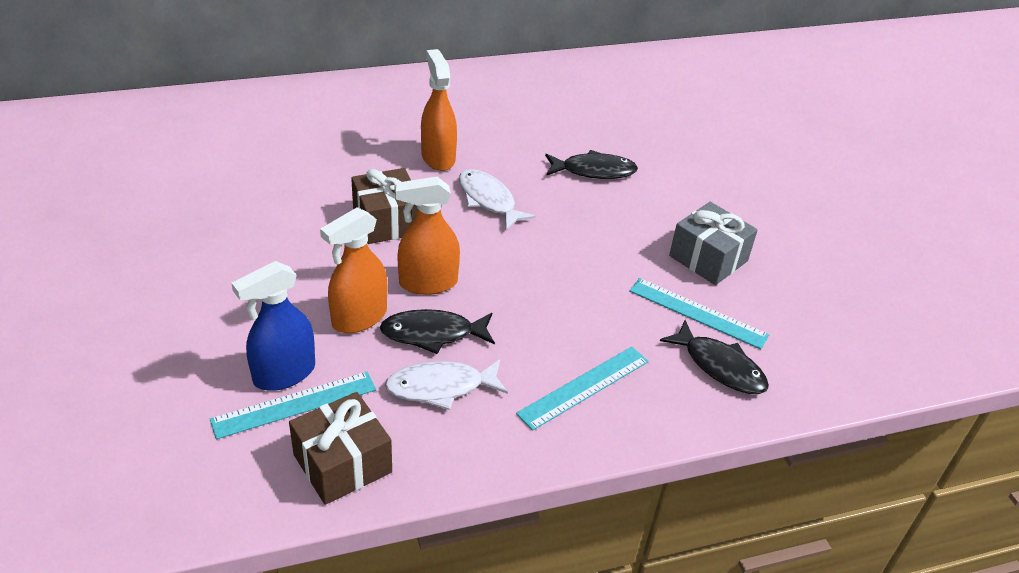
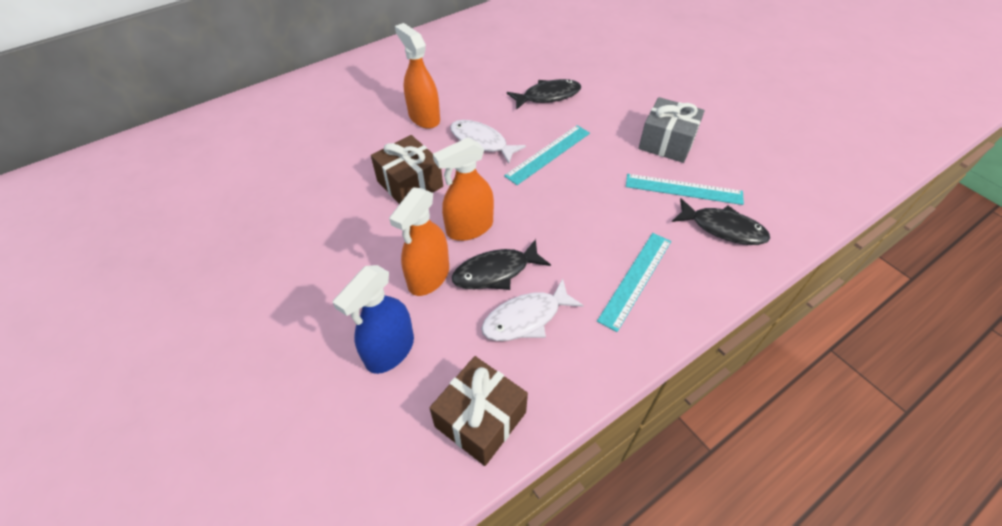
camera: 15 degrees left, 10 degrees up
(294, 404) = (412, 377): turquoise ruler -> turquoise ruler (548, 154)

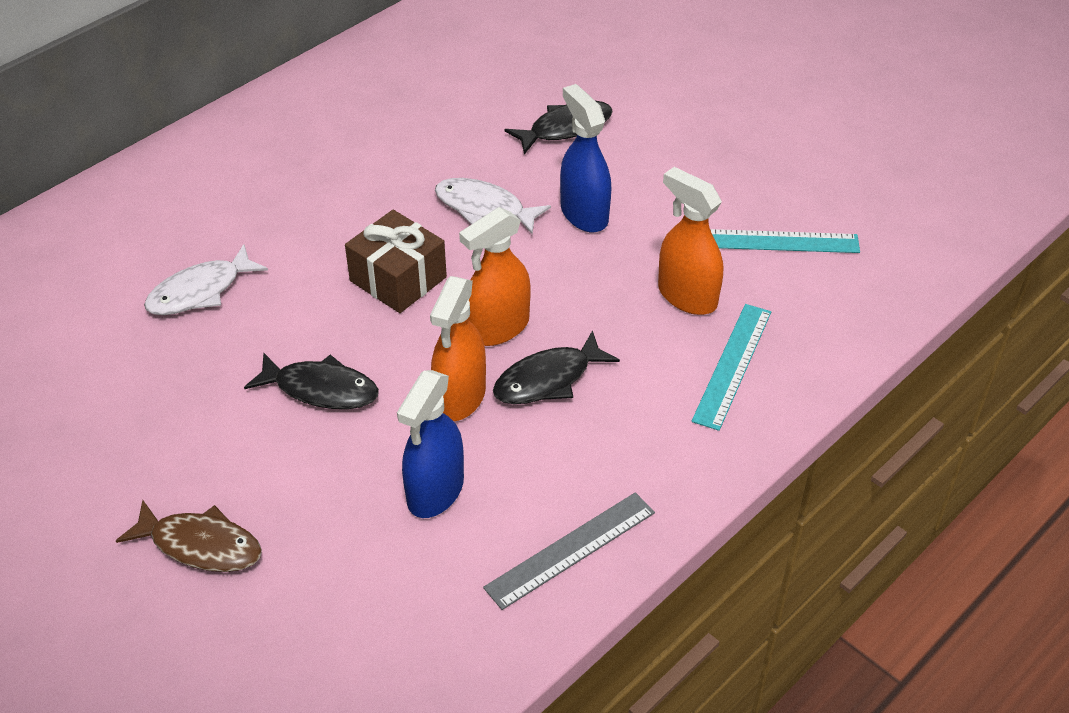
camera: 10 degrees left, 5 degrees down
(205, 369) = (200, 545): none -> brown fish
(424, 117) = (390, 181): orange spray bottle -> orange spray bottle (687, 296)
(480, 419) = (571, 550): brown gift -> grey ruler
(526, 318) = (601, 430): white fish -> white fish (200, 291)
(548, 154) = (584, 214): turquoise ruler -> blue spray bottle
(667, 143) = (747, 179): grey gift -> none
(723, 228) = (836, 287): black fish -> black fish (321, 389)

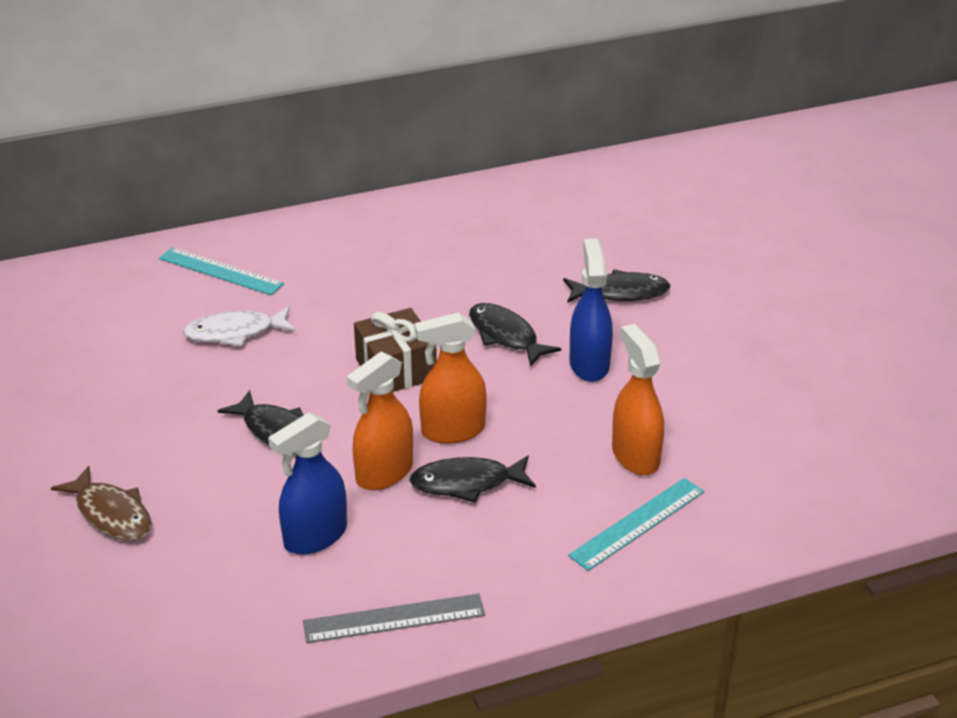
camera: 25 degrees right, 10 degrees down
(484, 208) = (505, 336): white fish -> black fish
(778, 241) = (753, 437): turquoise ruler -> turquoise ruler (221, 271)

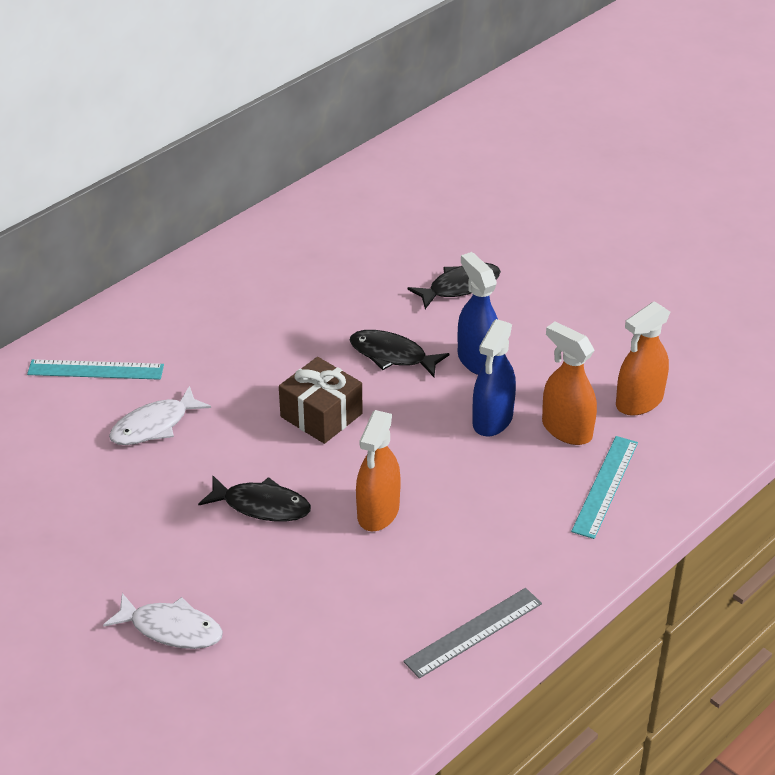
camera: 25 degrees left, 5 degrees up
(111, 514) = (171, 629): brown fish -> white fish
(315, 537) = (361, 587): blue spray bottle -> blue spray bottle (492, 420)
(452, 431) = (408, 456): orange spray bottle -> orange spray bottle (639, 401)
(467, 483) = (451, 498): black fish -> none

